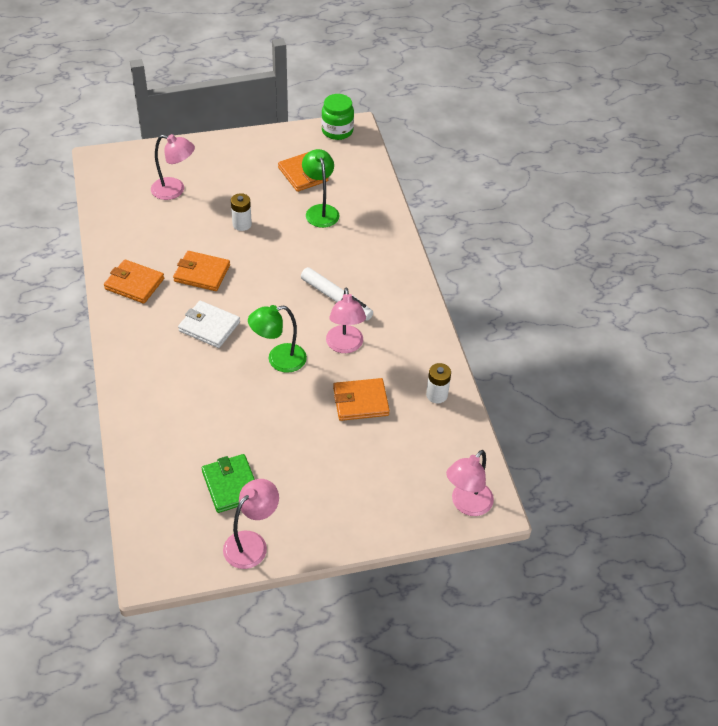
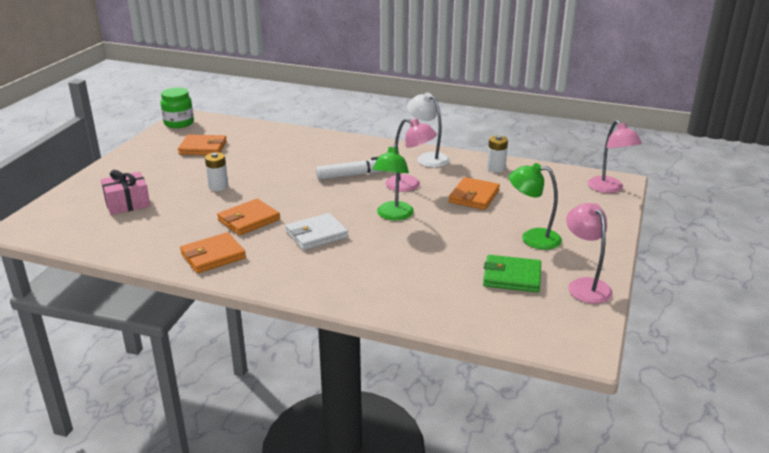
camera: 55 degrees left, 20 degrees down
(174, 190) = (127, 203): pink lamp -> pink gift
(320, 211) = (253, 153): green lamp -> green lamp (532, 238)
(415, 333) = (428, 158): none -> white lamp

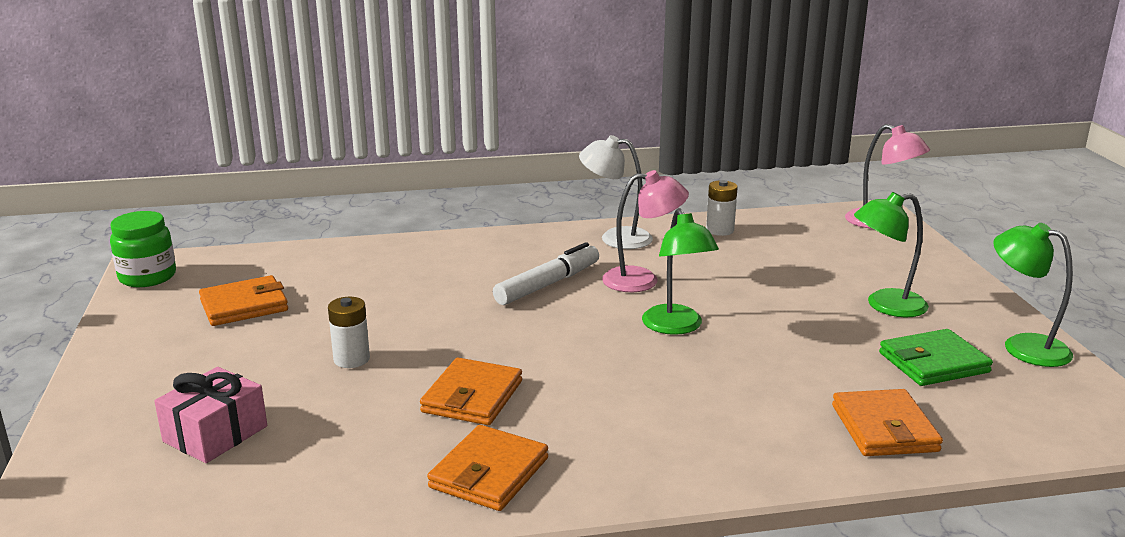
camera: 30 degrees left, 5 degrees down
(316, 234) = (607, 387): white wallet -> none
(474, 196) = (743, 272): orange wallet -> orange wallet (884, 428)
(585, 285) = (1023, 346): pink lamp -> green lamp

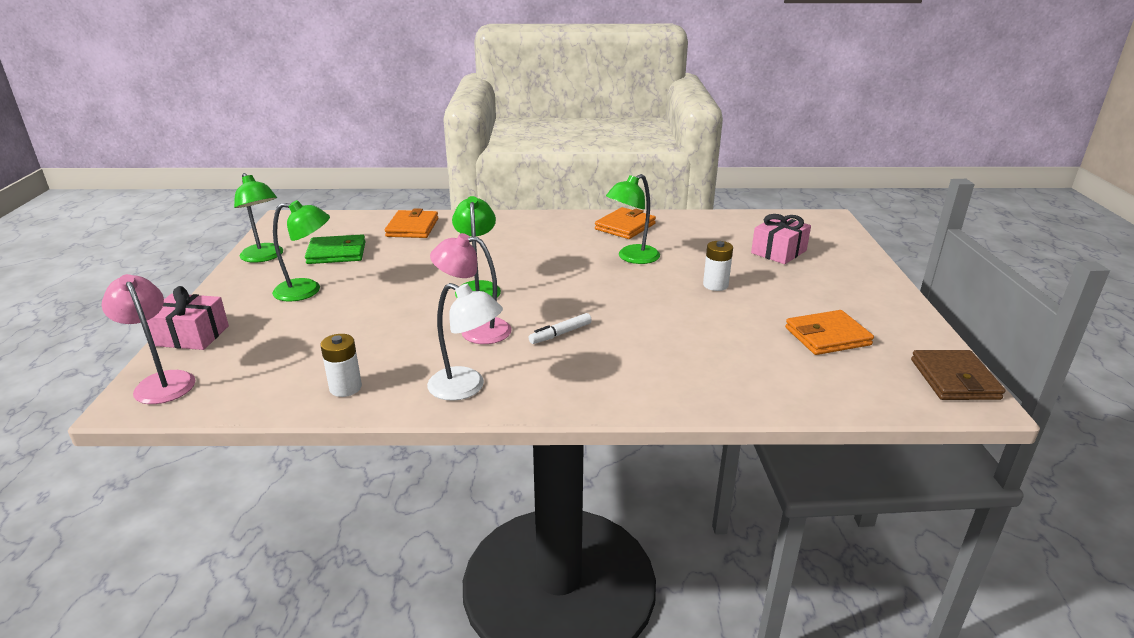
camera: 170 degrees left, 5 degrees up
(147, 277) = (954, 379): green jar -> brown wallet
(472, 397) = (632, 258): orange wallet -> green lamp
(547, 284) = (560, 334): white marker -> white marker, size x0.59
(924, 253) = (191, 336): none -> pink gift

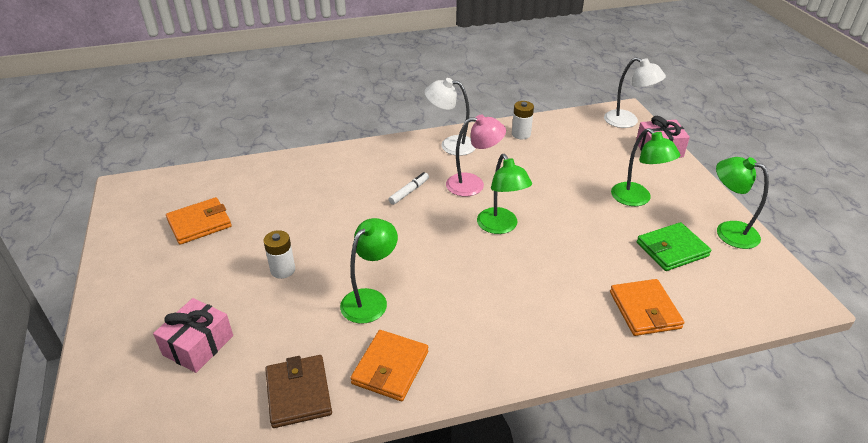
camera: 165 degrees right, 10 degrees up
(162, 382) = (627, 122): pink lamp -> white lamp
(307, 290) = (637, 199): green lamp -> green lamp turned 105 degrees counterclockwise
(954, 379) = (125, 199): brown wallet -> brown wallet (298, 393)

